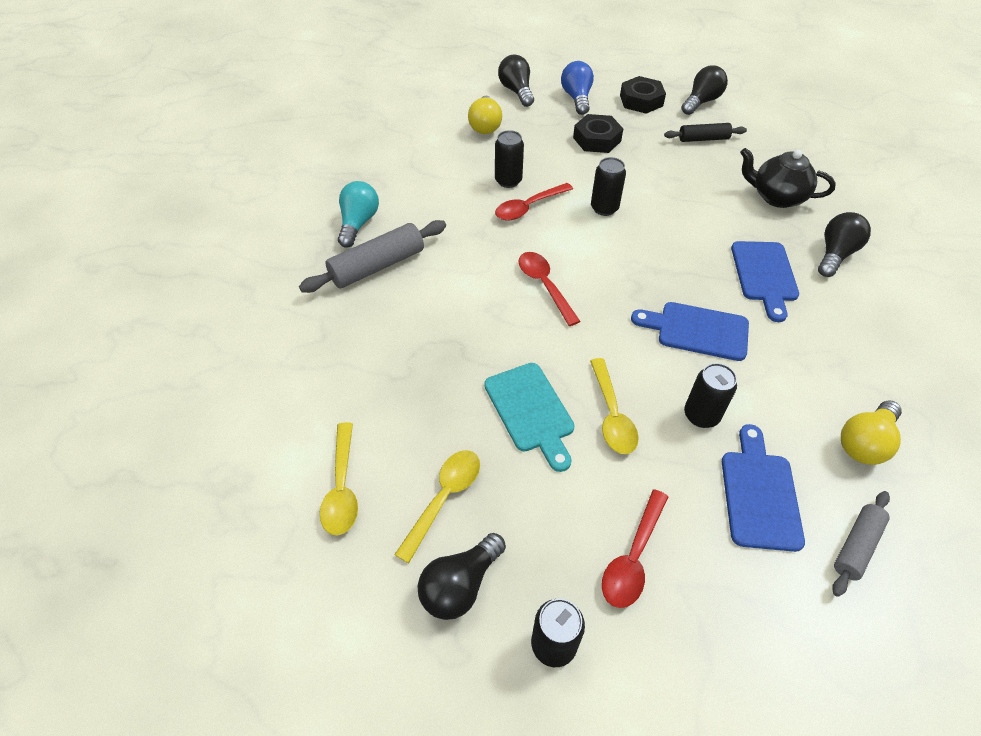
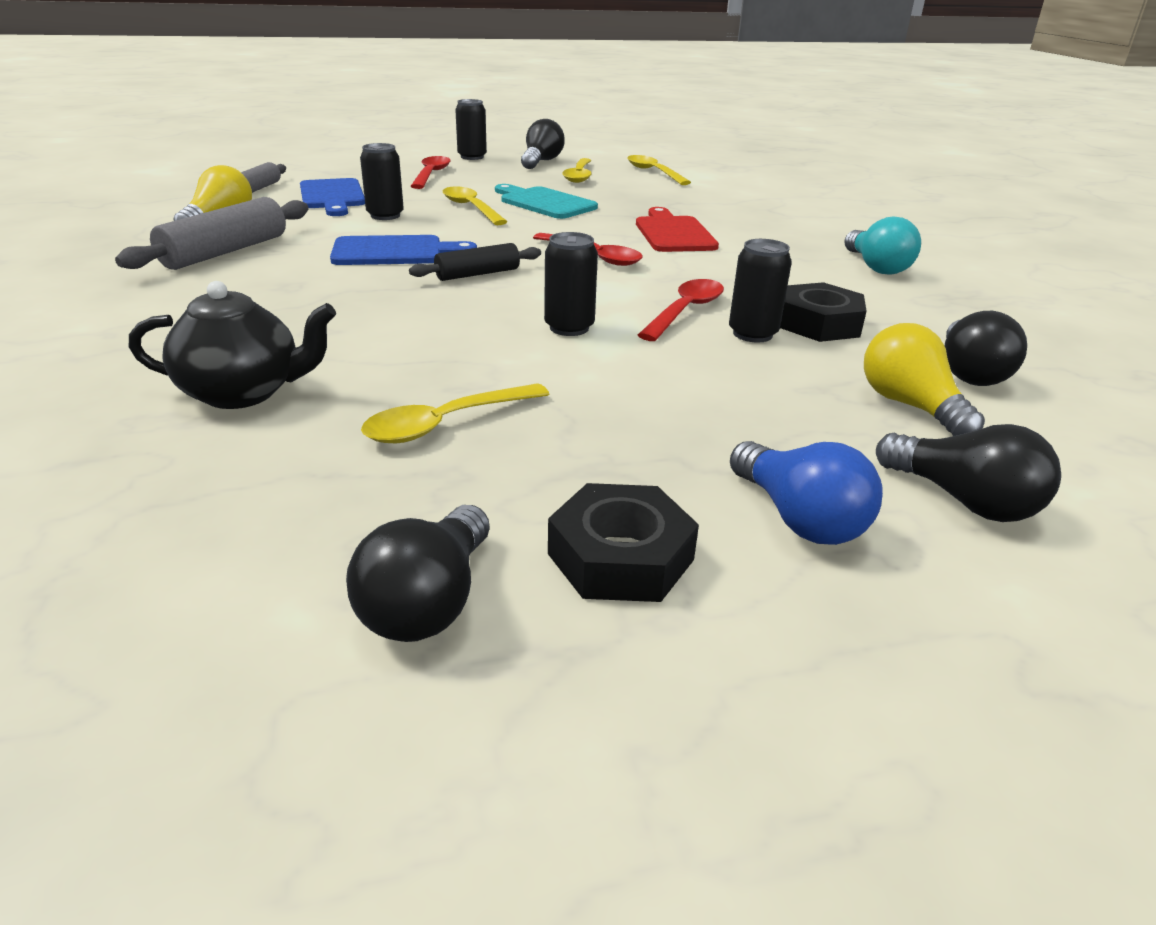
camera: 155 degrees right, 20 degrees down
(377, 266) = (795, 245): grey rolling pin -> grey rolling pin (225, 252)
(455, 309) = (673, 233): none -> red cutting board
(597, 139) = (662, 426): black nut -> black nut (818, 323)
(685, 159) = (446, 424): none -> yellow spoon
(703, 139) = (409, 479): black rolling pin -> black rolling pin (477, 274)
(764, 275) = (297, 299): blue cutting board -> none
(835, 254) = (164, 334): black light bulb -> black light bulb (969, 373)

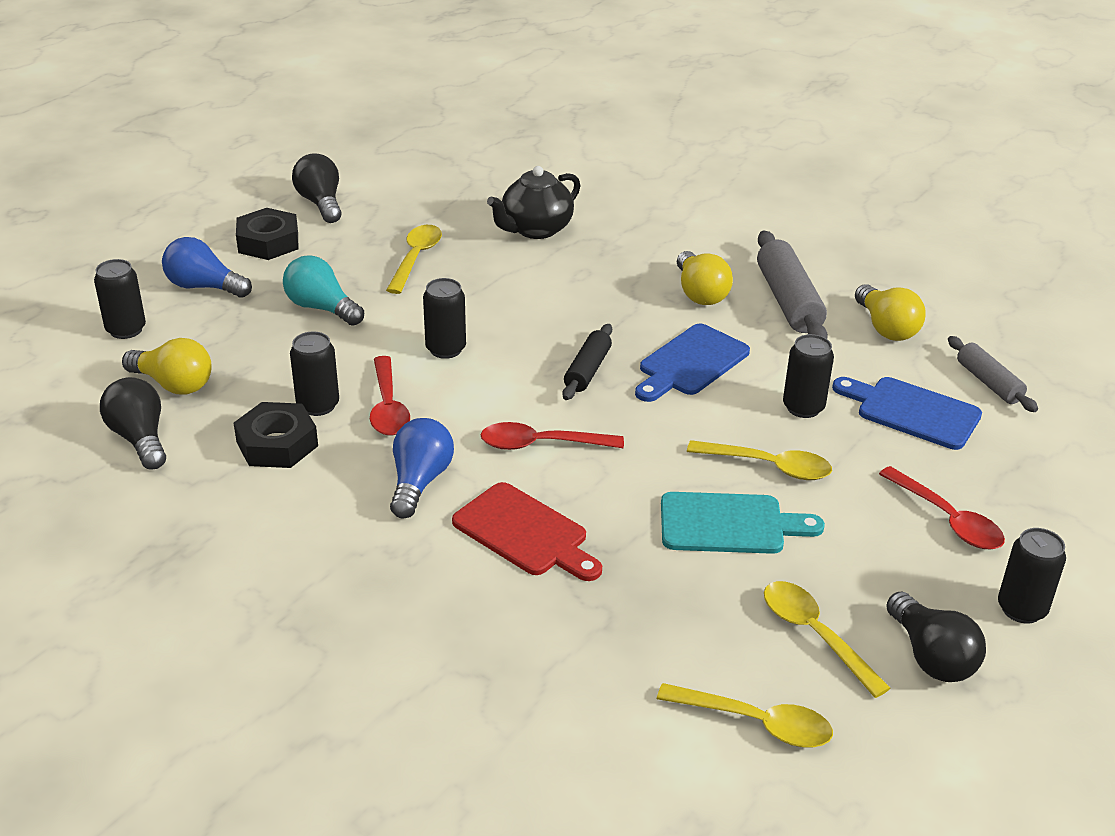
camera: 140 degrees right, 5 degrees up
(267, 279) = (700, 293): none -> yellow light bulb
(715, 269) = (419, 481): none -> blue light bulb
(876, 267) = (272, 576): turquoise light bulb -> turquoise light bulb (321, 308)
(964, 501) = (126, 330): black light bulb -> black can

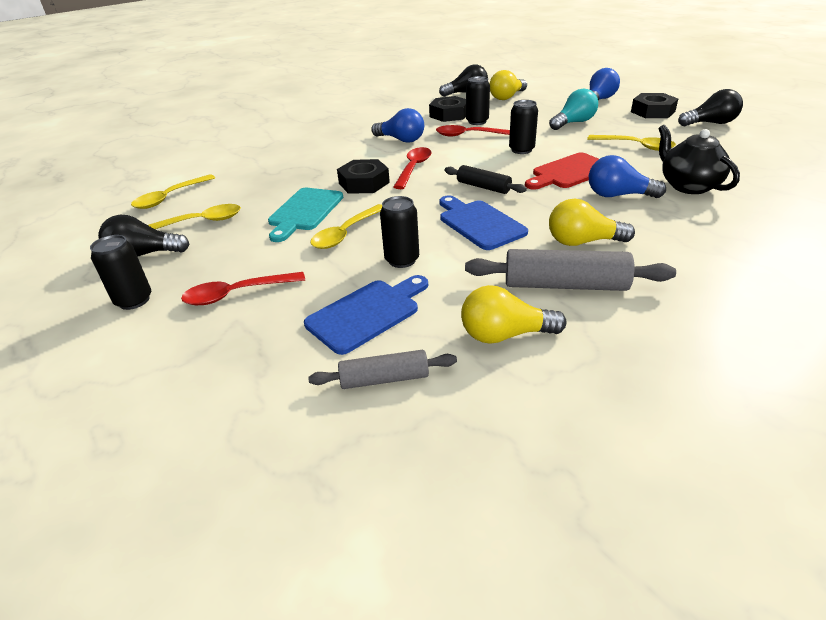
camera: 110 degrees right, 0 degrees up
(126, 330) = (558, 88): black can -> none
(525, 533) = (344, 159): red cutting board -> red cutting board (569, 172)
(577, 272) = (618, 195): none -> blue light bulb
(612, 486) = (364, 183): none -> black nut

